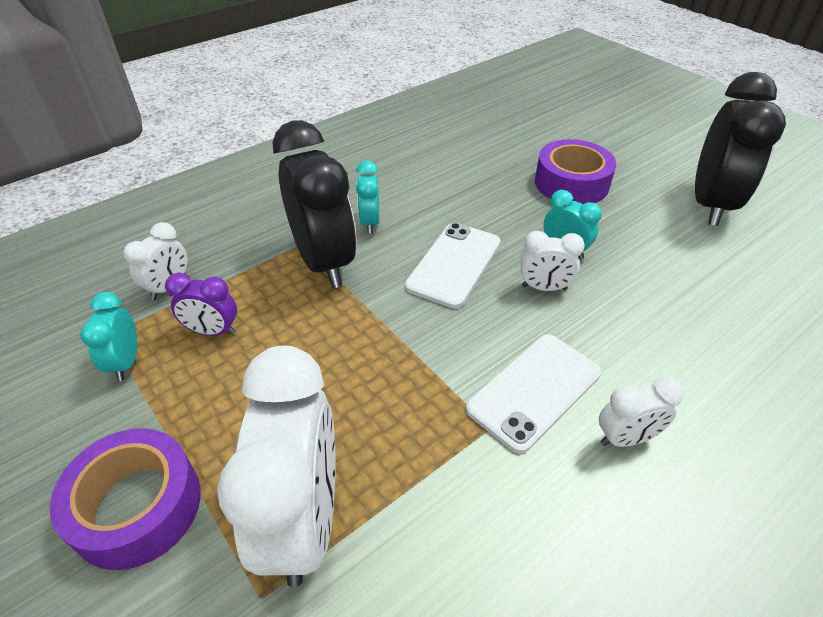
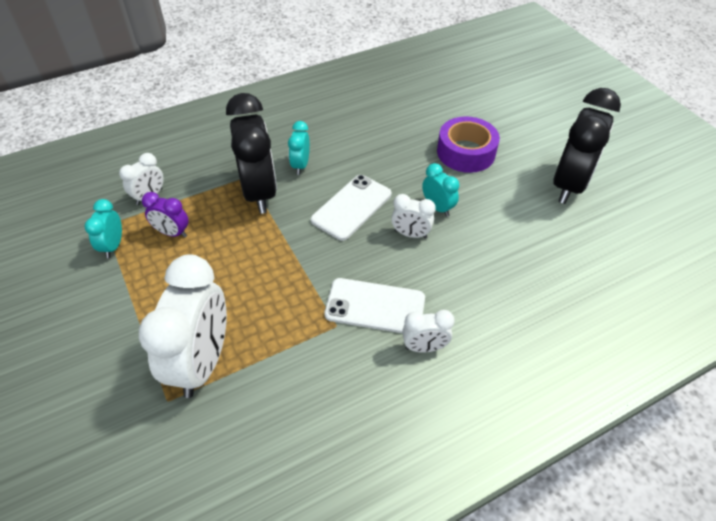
camera: 10 degrees right, 5 degrees up
(137, 506) = (106, 337): purple tape -> none
(534, 390) = (375, 306): white phone -> white phone turned 45 degrees clockwise

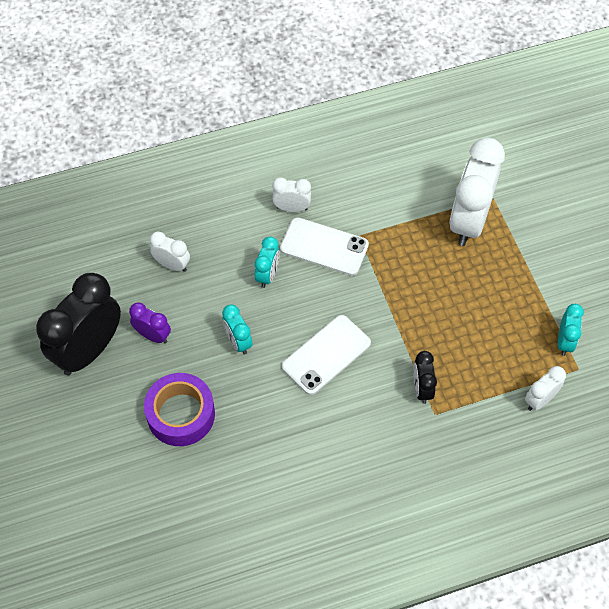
camera: 170 degrees left, 10 degrees up
(172, 233) = (509, 349): purple clock -> purple clock (153, 335)
(259, 192) = (422, 388): black clock -> black clock, size x0.48
(300, 165) = (374, 422): turquoise clock -> turquoise clock (267, 275)
(410, 234) = (274, 314): white clock -> white clock (172, 265)

